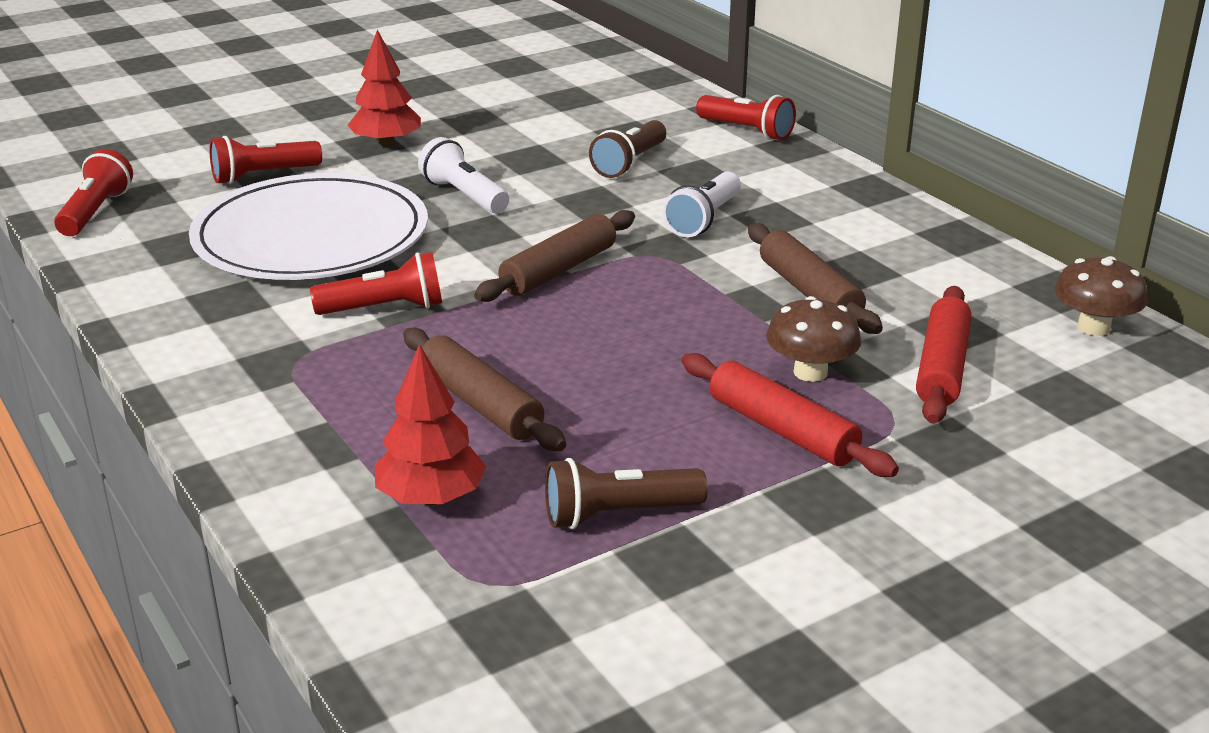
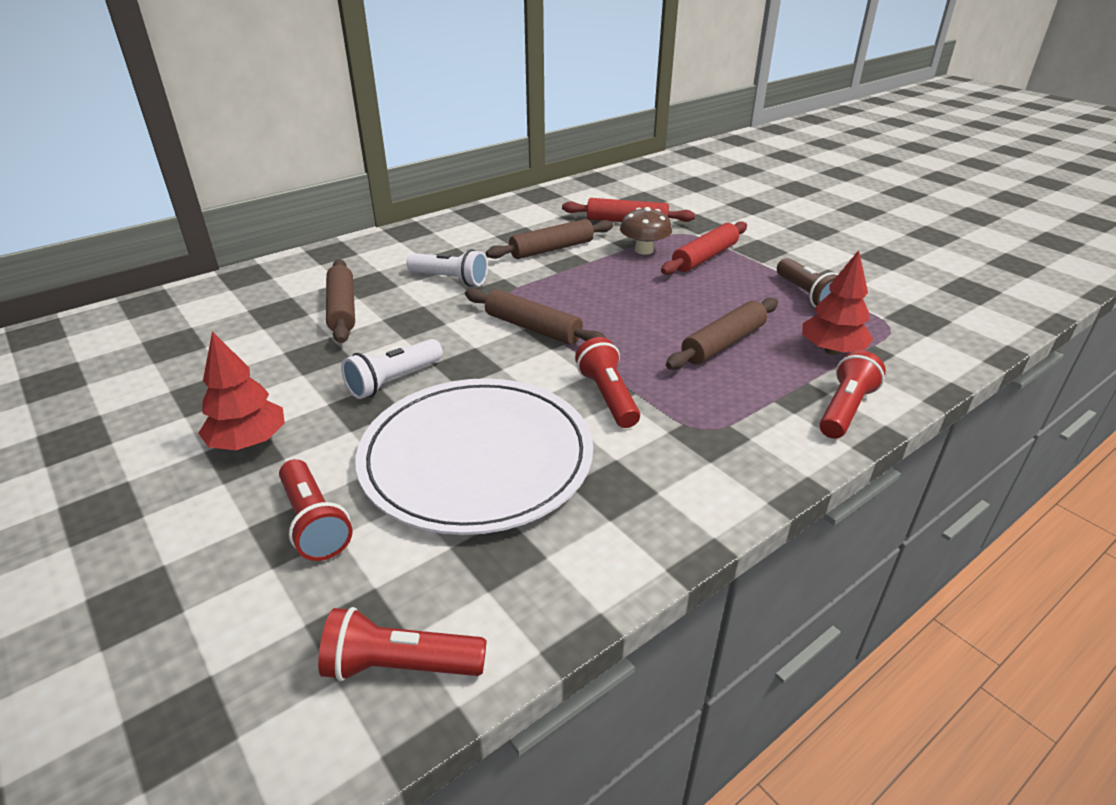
camera: 95 degrees left, 5 degrees up
(629, 163) = (342, 309): brown flashlight -> brown rolling pin
(746, 131) = (293, 266): red flashlight -> red flashlight (845, 409)
(1093, 327) = (577, 190): brown mushroom -> none

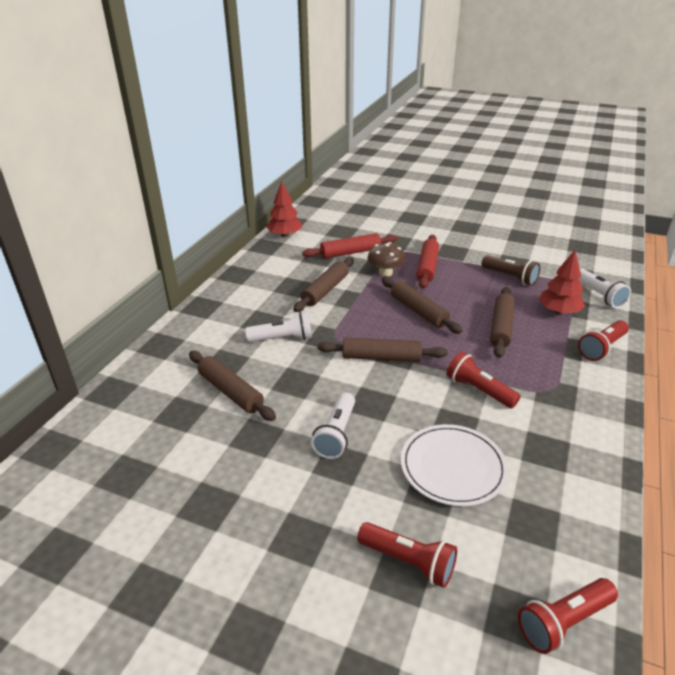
camera: 30 degrees left, 0 degrees up
(249, 442) = (292, 527): red tree -> red tree (285, 235)
(476, 458) = (452, 467): white plate -> white plate, size x0.63
(636, 297) = (418, 311): none -> brown rolling pin
(845, 409) = (601, 348): red flashlight -> red flashlight turned 135 degrees counterclockwise
(921, 351) = (599, 295): none -> white flashlight

